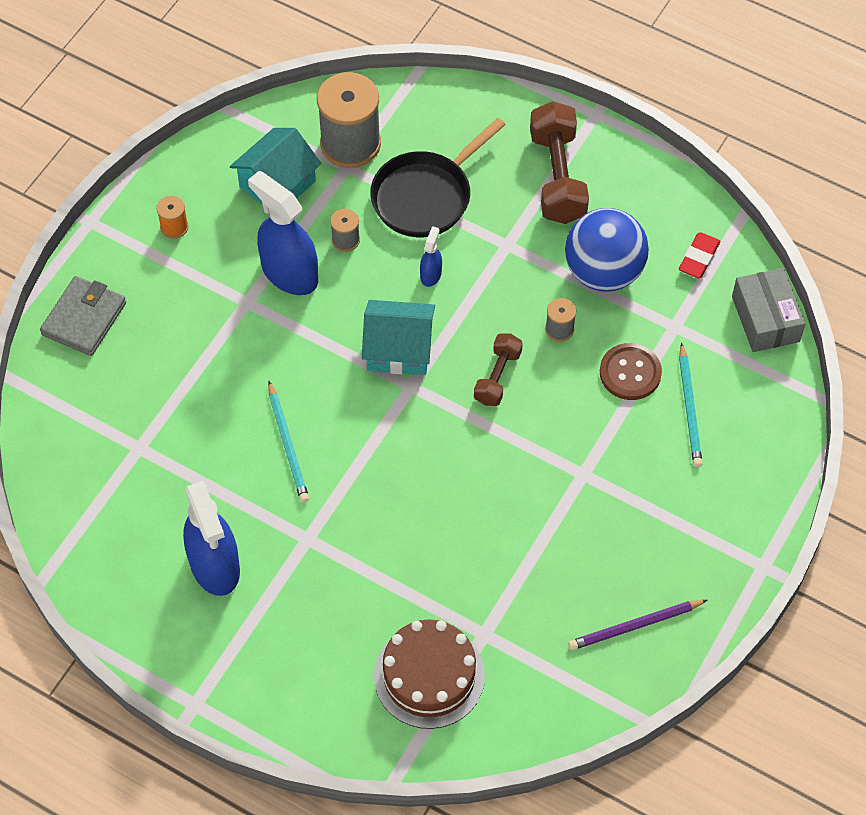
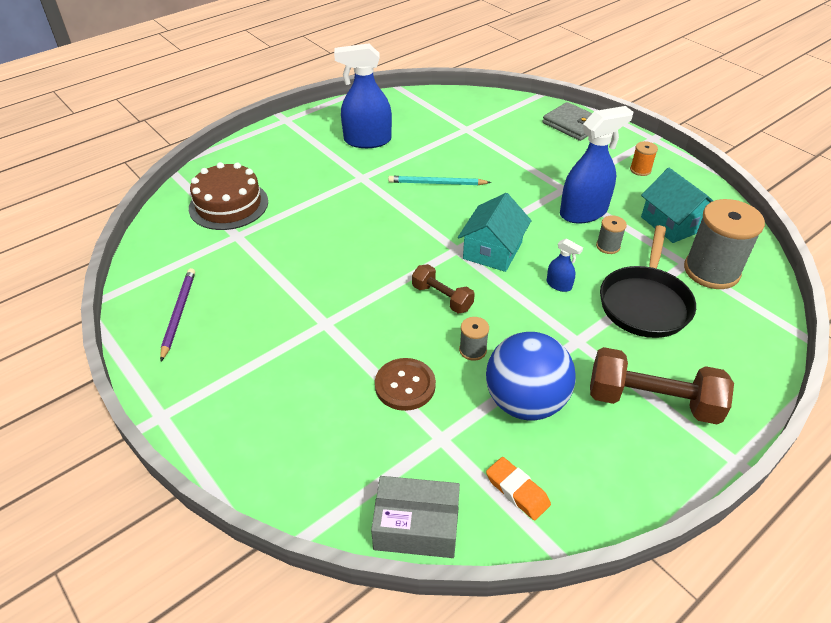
camera: 110 degrees right, 15 degrees down
(426, 196) = (645, 302): black pan -> black pan turned 135 degrees counterclockwise
(689, 408) = (346, 418): turquoise pencil -> none
(699, 258) = (517, 491): red eraser -> orange eraser

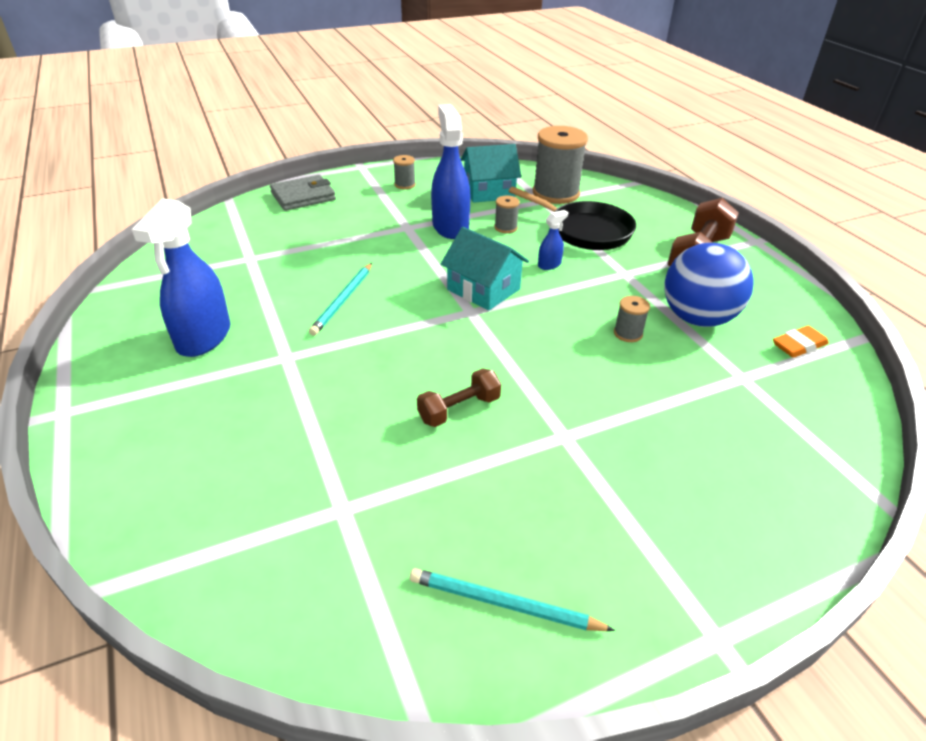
camera: 75 degrees left, 5 degrees down
(178, 314) = (504, 604): purple pencil -> turquoise pencil
(228, 205) = (253, 512): brown cake -> none
(405, 385) = (673, 388): brown button -> none
(416, 526) = (849, 414): grey box -> none
(442, 298) = (546, 337): brown dumbbell -> brown dumbbell (459, 409)
(640, 170) = (405, 184): orange spool -> grey spool

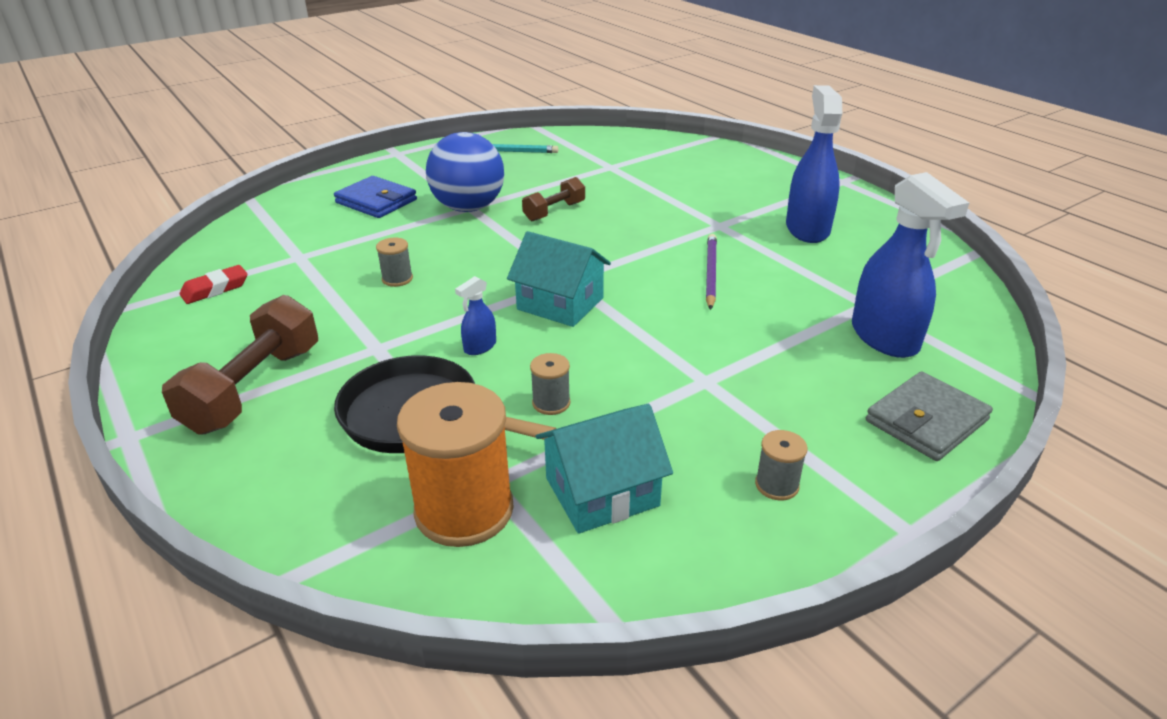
camera: 170 degrees right, 5 degrees down
(343, 300) = (710, 273): turquoise pencil -> purple pencil
(450, 226) = (640, 392): blue spray bottle -> blue spray bottle (884, 338)
(555, 193) = (464, 510): grey spool -> orange spool
(697, 318) = (310, 303): blue ball -> blue ball (468, 208)
(697, 471) = (376, 201): none -> blue wallet
(798, 346) = (215, 289): orange eraser -> red eraser

